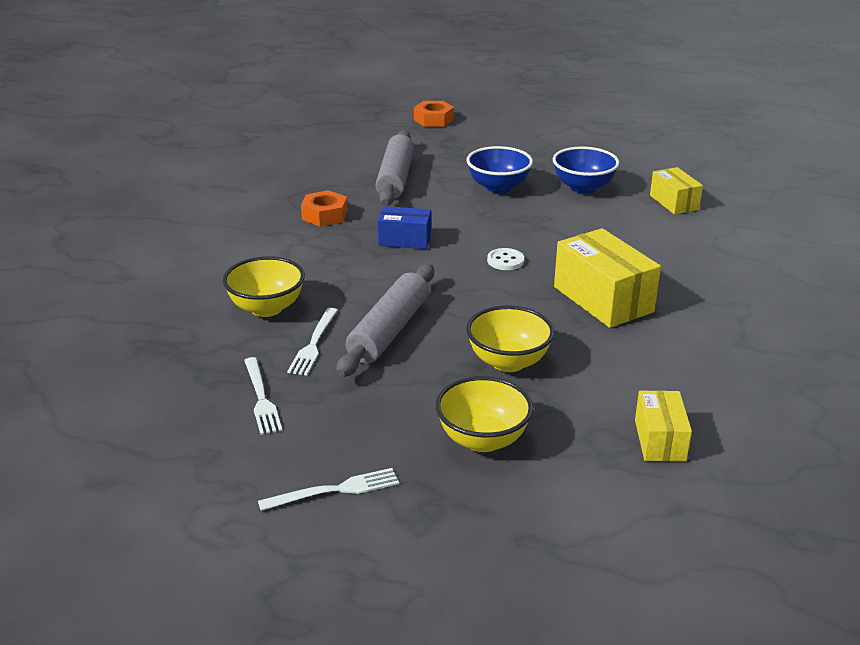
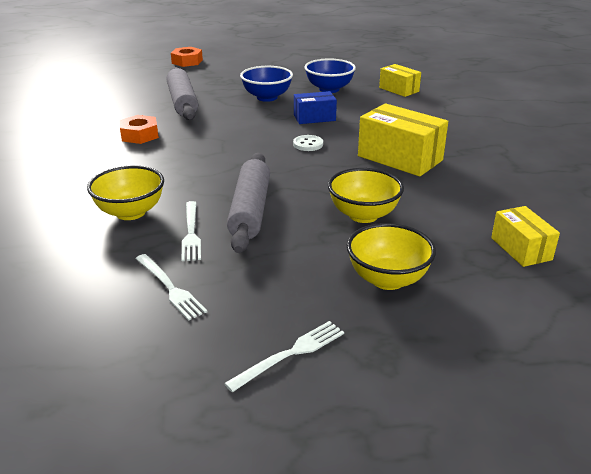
camera: 20 degrees left, 0 degrees up
(404, 240) = (218, 142): blue box -> blue box (314, 118)

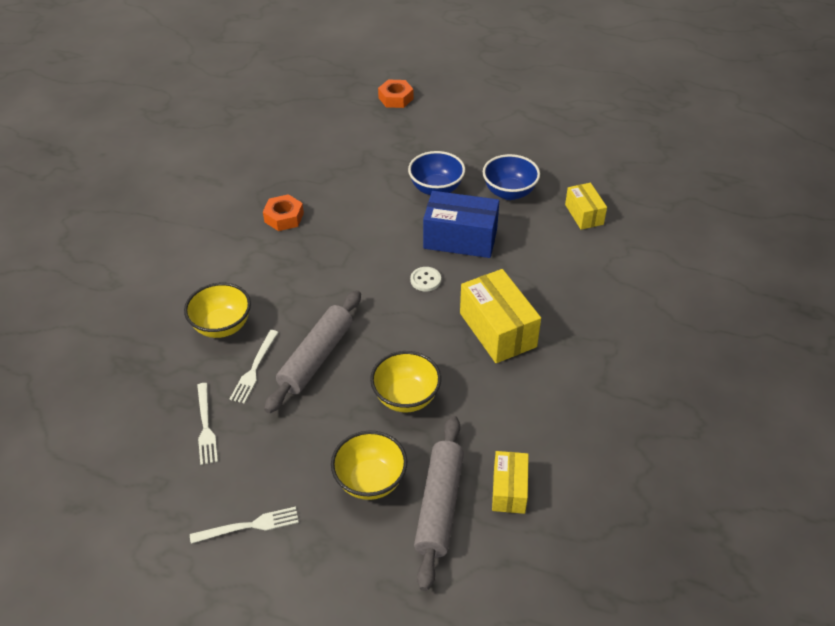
camera: 25 degrees right, 15 degrees up
(182, 102) = (350, 173): grey rolling pin -> grey rolling pin (439, 505)
(314, 118) = (460, 239): blue box -> blue box, size x1.68

